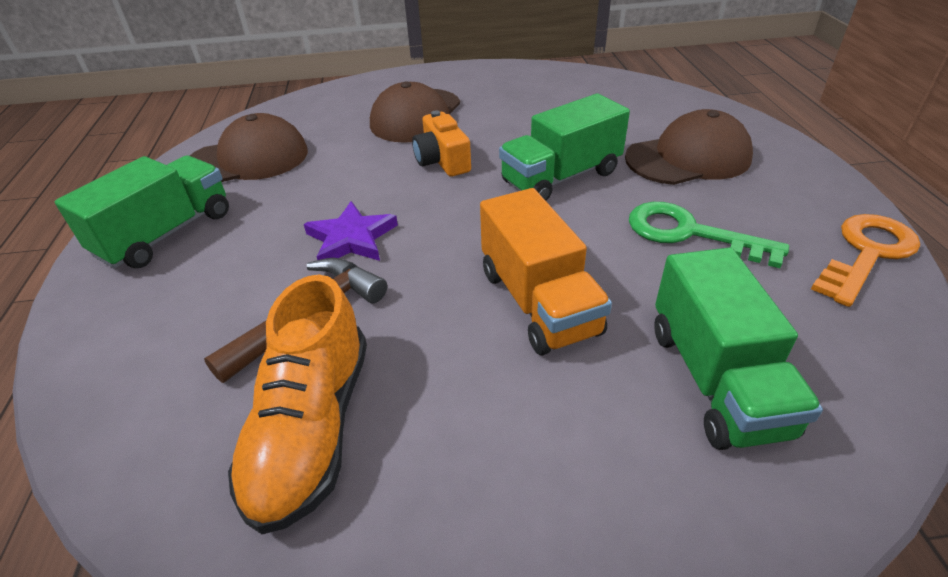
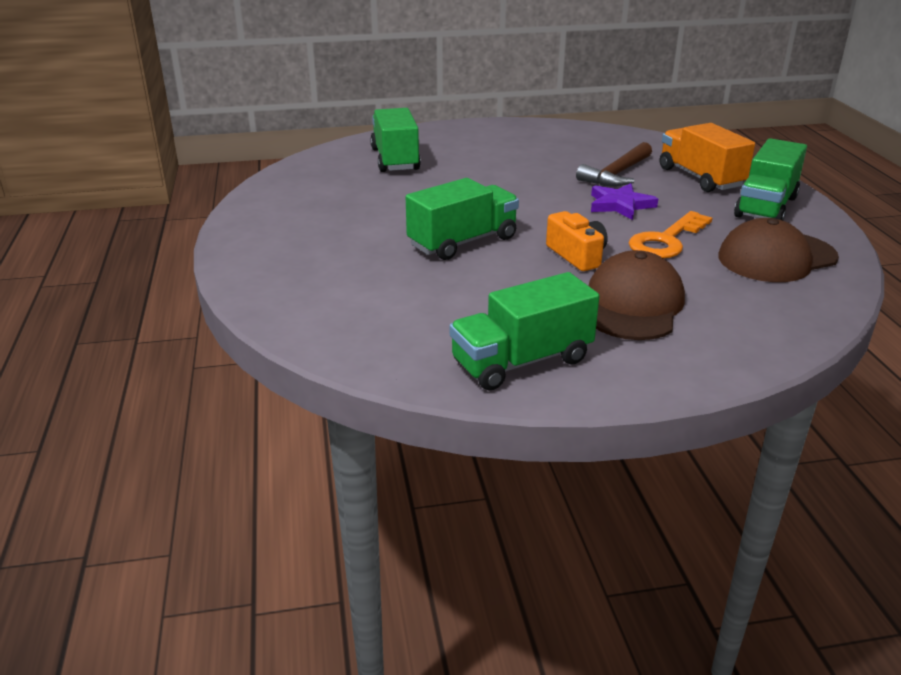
camera: 175 degrees right, 10 degrees down
(312, 428) = (584, 148): orange shoe -> none
(513, 80) = (522, 361): none -> green truck
(538, 302) = (482, 180): orange truck -> orange truck (700, 178)
(688, 158) = (339, 257): brown cap -> none
(689, 233) = (373, 208): green key -> none
(866, 253) = (263, 199): orange key -> orange key (666, 241)

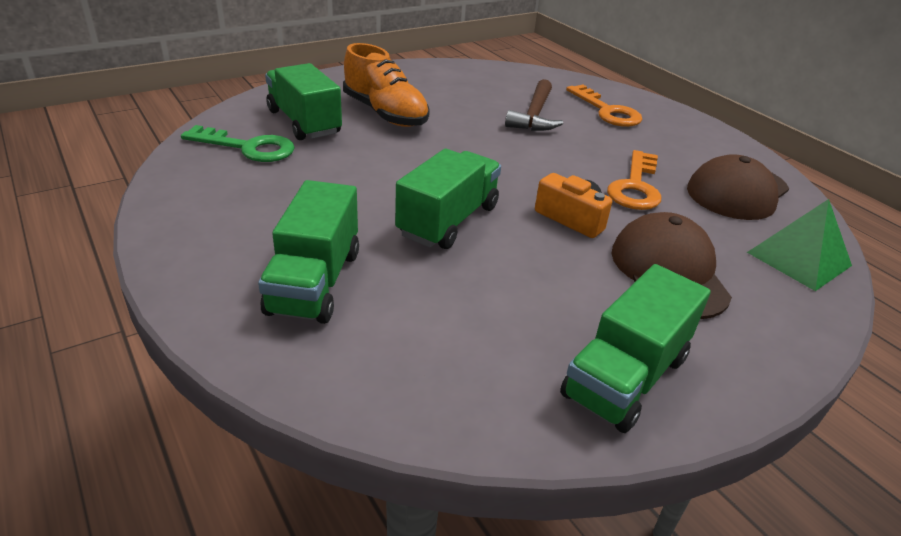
camera: 25 degrees left, 5 degrees up
(337, 173) = (248, 147): none -> green key
(471, 159) = (385, 113): none -> orange shoe
(620, 205) = (564, 150): purple star -> none
(700, 178) = (607, 111): orange truck -> orange key
(766, 207) = (683, 136): green truck -> green truck (315, 282)
(783, 317) = (799, 259): none -> green pyramid

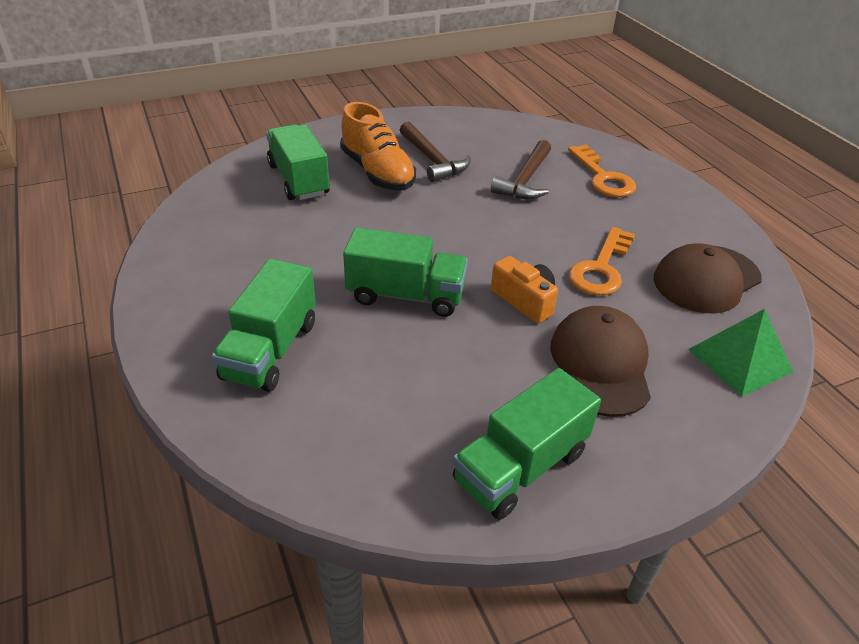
camera: 10 degrees right, 5 degrees up
(248, 147) = (242, 206): green key -> none
(438, 102) = (433, 160): none -> brown hammer
(448, 220) = (406, 295): green truck -> green truck turned 60 degrees clockwise

